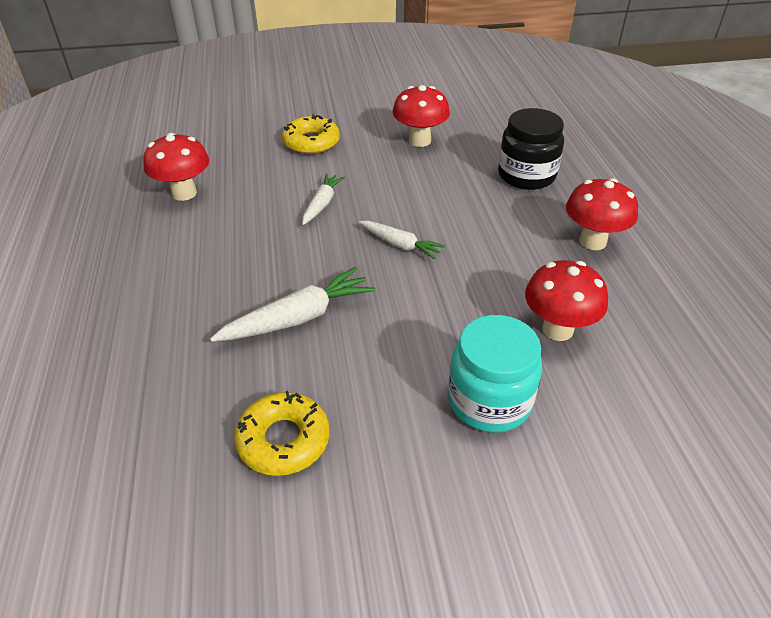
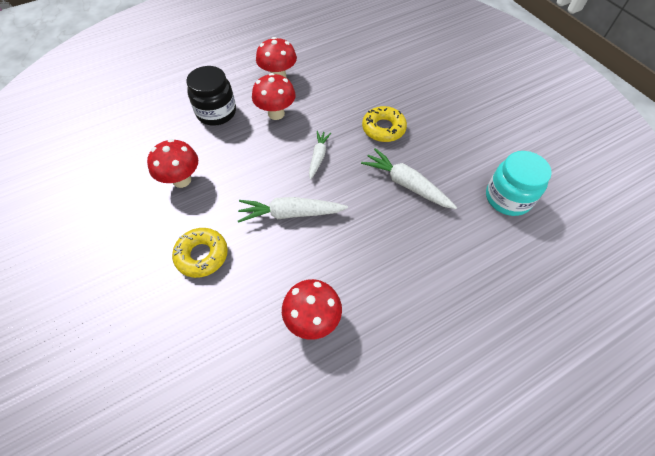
camera: 110 degrees left, 15 degrees up
(283, 440) = (483, 160): yellow donut -> yellow donut (383, 128)
(322, 204) = (290, 213): white carrot -> white carrot, size x1.58
(489, 401) = (415, 97): turquoise jar -> turquoise jar (508, 198)
(557, 329) = (356, 82): red mushroom -> red mushroom (276, 113)

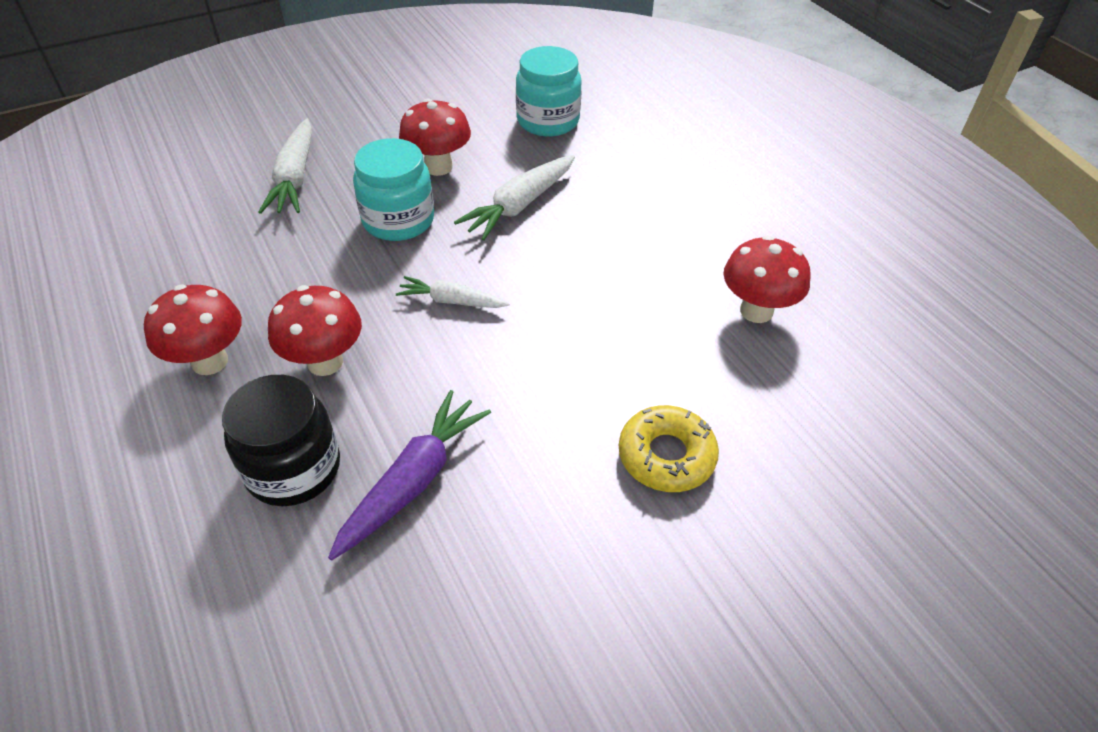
camera: 90 degrees left, 10 degrees down
(182, 180) = (488, 512): red mushroom -> red mushroom (438, 167)
(203, 152) = (413, 481): none -> purple carrot
(290, 213) = (574, 337): white carrot -> white carrot (294, 178)
(383, 128) = (398, 220): yellow donut -> turquoise jar

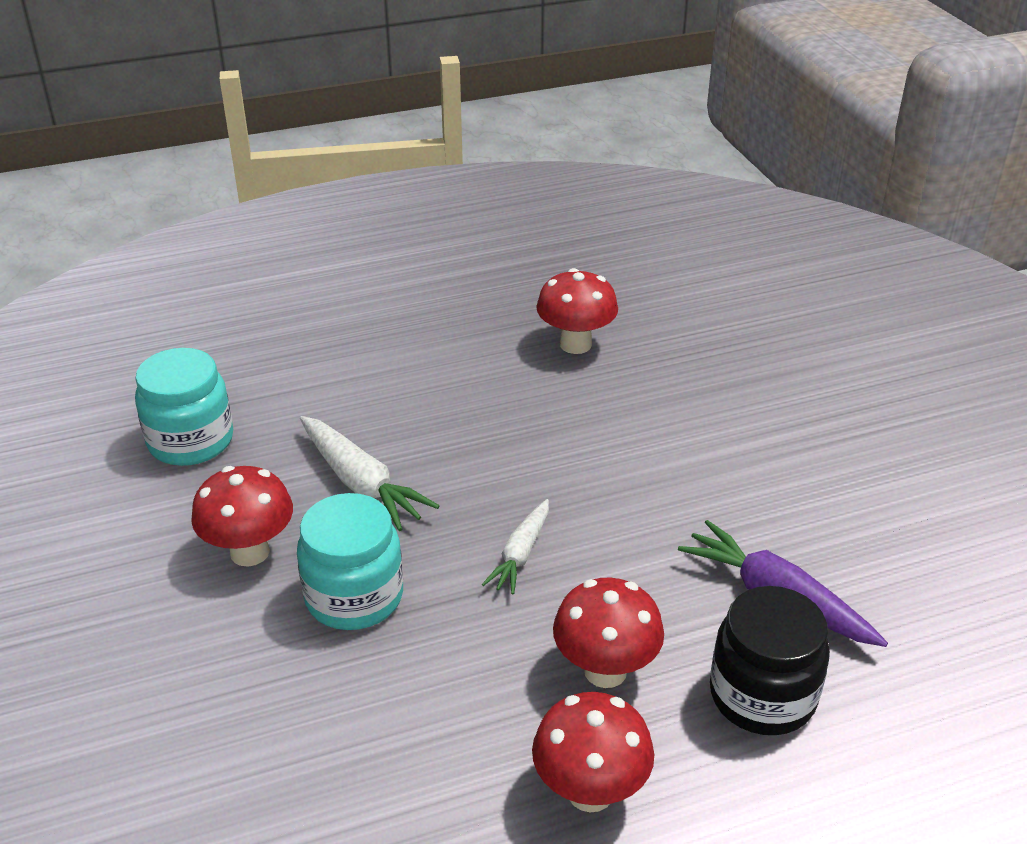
camera: 80 degrees left, 10 degrees down
(294, 178) = (209, 714): white carrot -> none
(666, 456) = (746, 427): yellow donut -> none

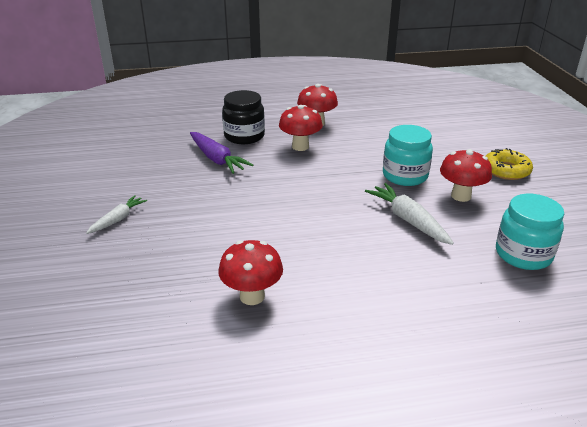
camera: 170 degrees left, 5 degrees down
(119, 645) = (506, 170): none -> yellow donut
(520, 554) = (325, 183): white carrot -> white carrot (118, 219)

